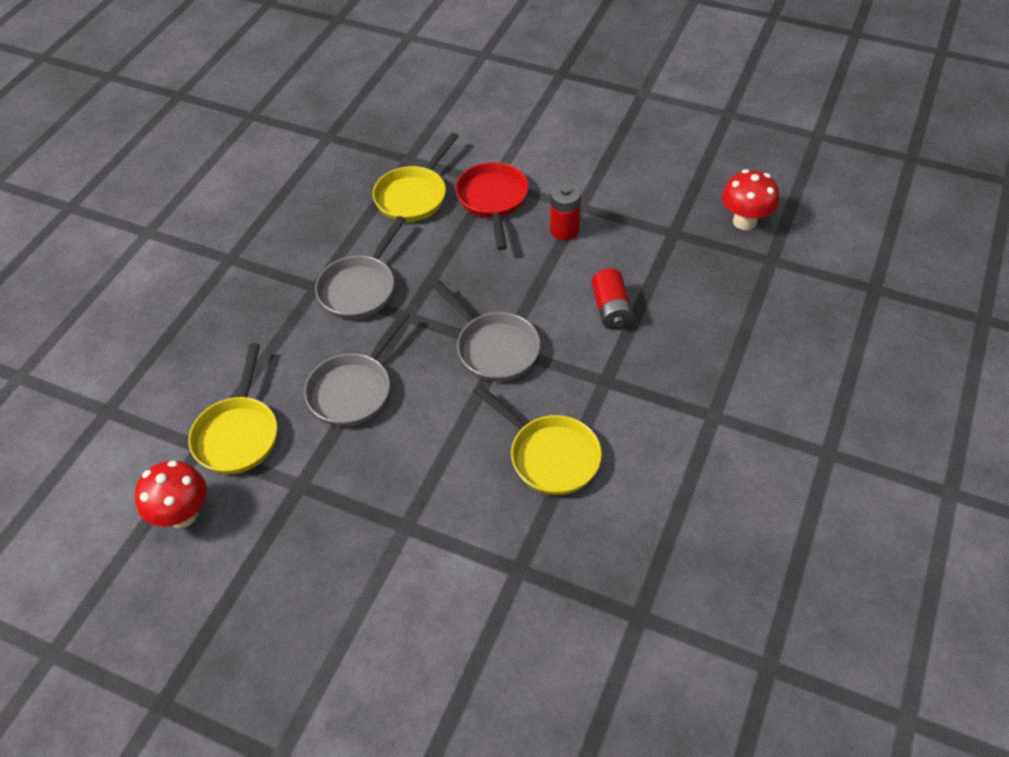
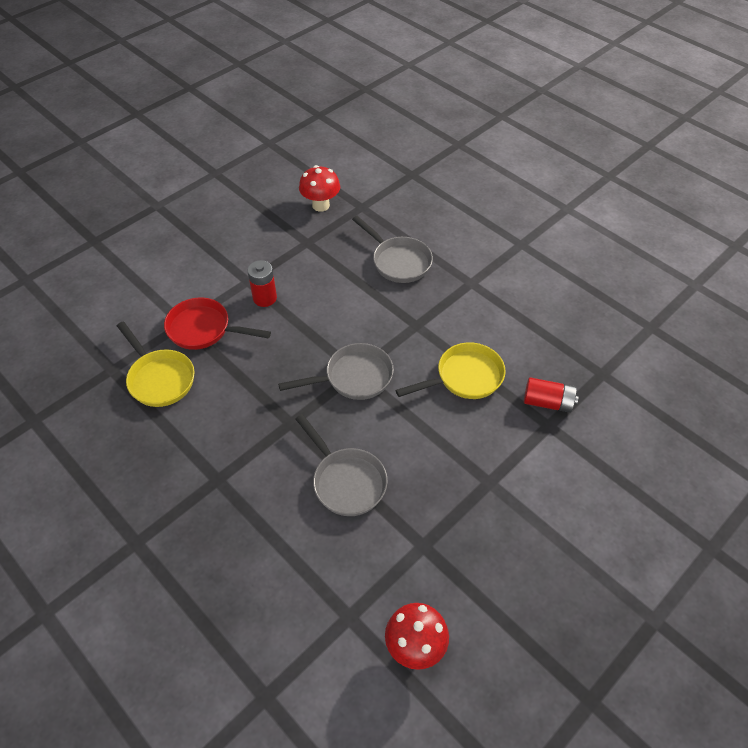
camera: 70 degrees left, 0 degrees up
(238, 434) = (349, 581): yellow pan -> none
(360, 288) = (240, 446): grey pan -> grey pan (398, 261)
(611, 309) = (356, 300): red battery -> red battery (547, 402)

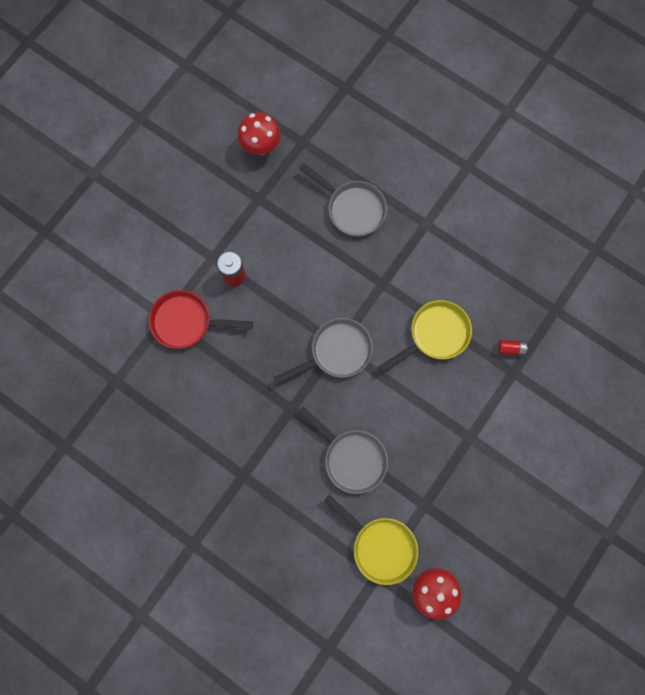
camera: 10 degrees left, 25 degrees up
(159, 378) = (162, 383): yellow pan -> yellow pan (380, 545)
(547, 402) = (510, 349): red battery -> red battery, size x0.61

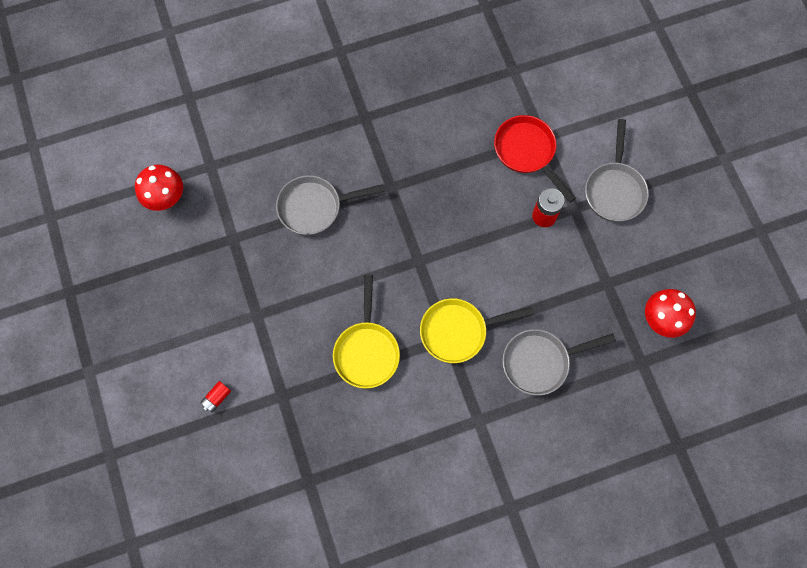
camera: 125 degrees right, 5 degrees down
(187, 322) = (527, 152): red pan -> red pan turned 75 degrees counterclockwise
(336, 352) = (413, 255): grey pan -> grey pan (614, 190)
(380, 545) = (230, 182): yellow pan -> yellow pan (458, 331)
(510, 349) = (304, 409): red battery -> red battery (217, 398)

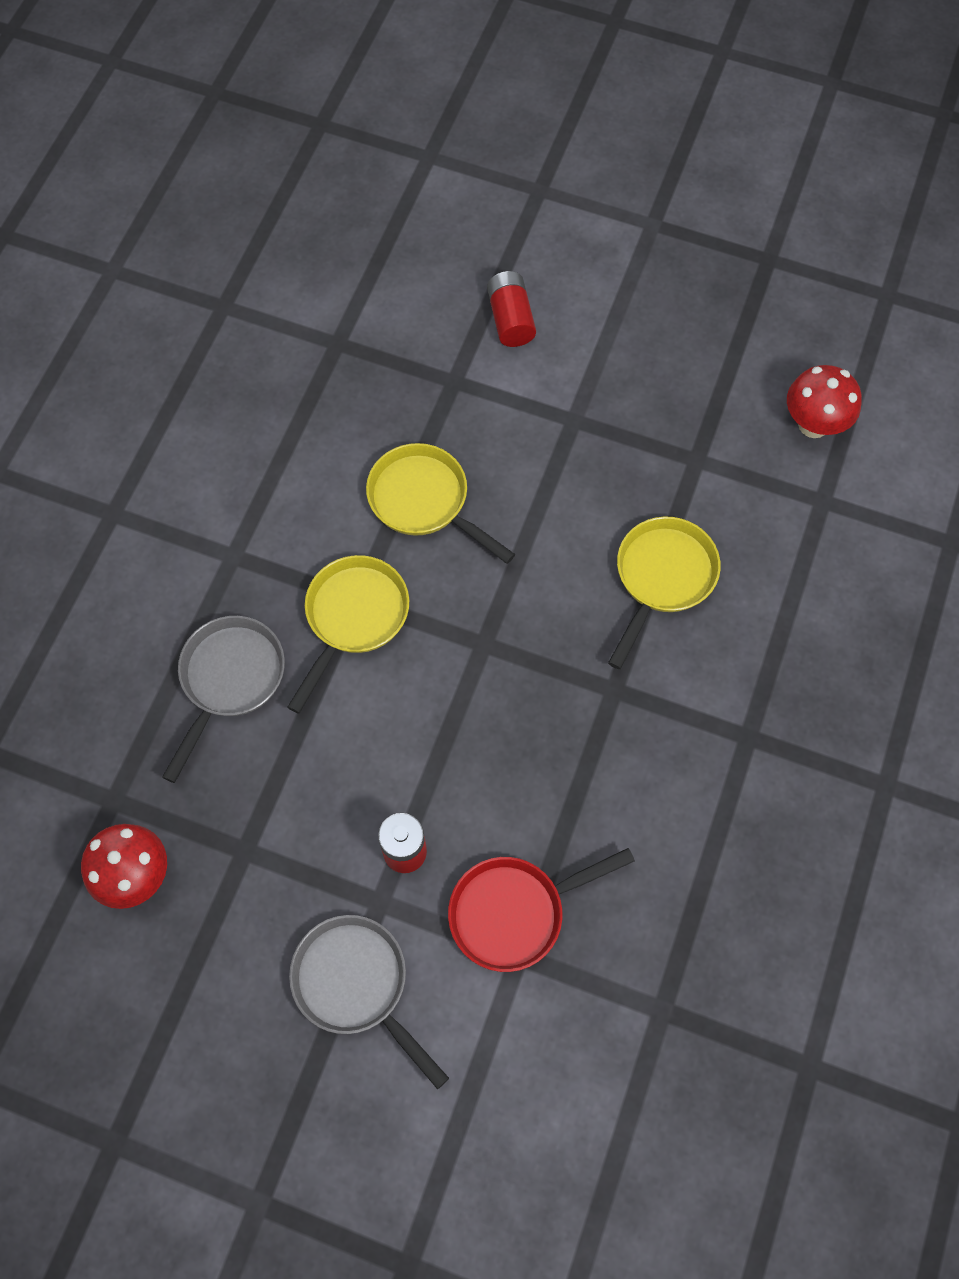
camera: 130 degrees right, 5 degrees down
(217, 398) = (510, 319): red battery -> red battery, size x1.64
(315, 207) = (662, 578): grey pan -> yellow pan
(527, 152) = (515, 912): red pan -> red pan turned 150 degrees clockwise

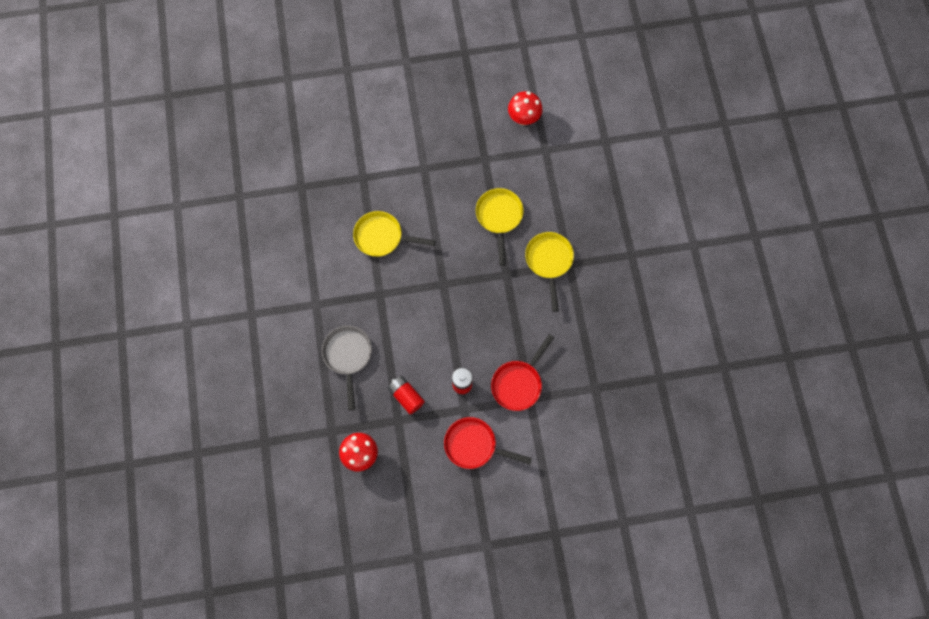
camera: 30 degrees left, 5 degrees up
(353, 618) = (383, 302): yellow pan -> yellow pan (549, 262)
(356, 984) = (474, 445): grey pan -> red pan
(510, 319) = (370, 137): red battery -> red battery (406, 396)

